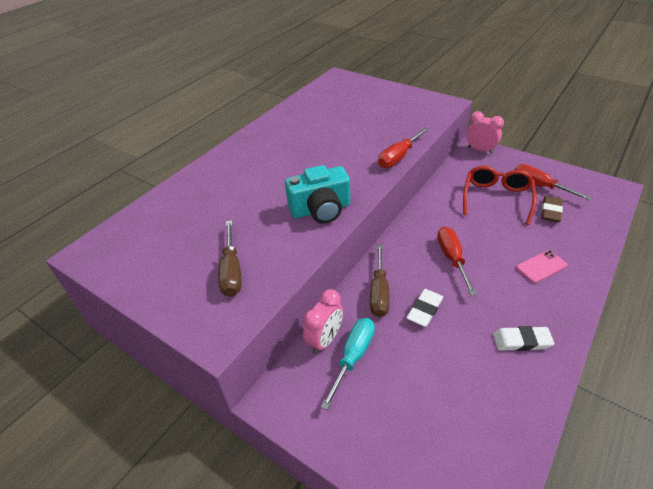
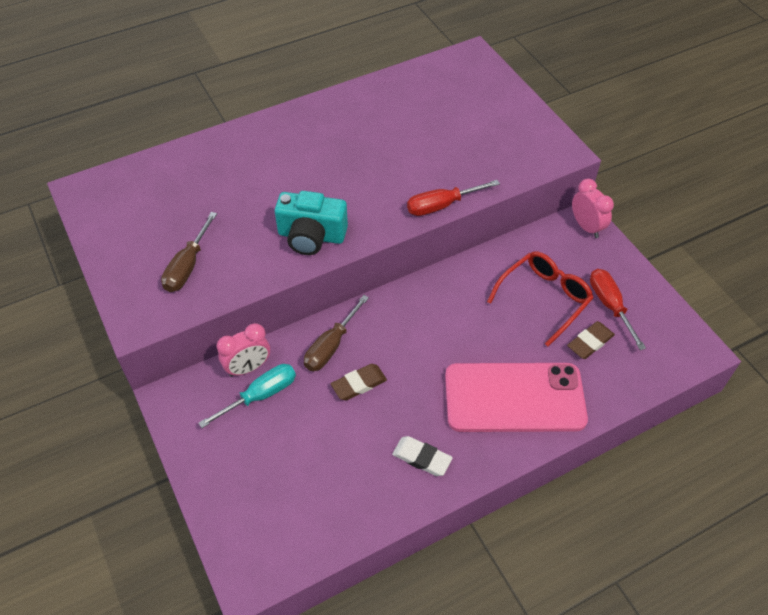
camera: 25 degrees right, 10 degrees up
(424, 310) = (359, 384): white eraser -> brown eraser
(452, 259) = (431, 346): red screwdriver -> none
(541, 266) = (514, 398): pink phone -> pink phone, size x2.47

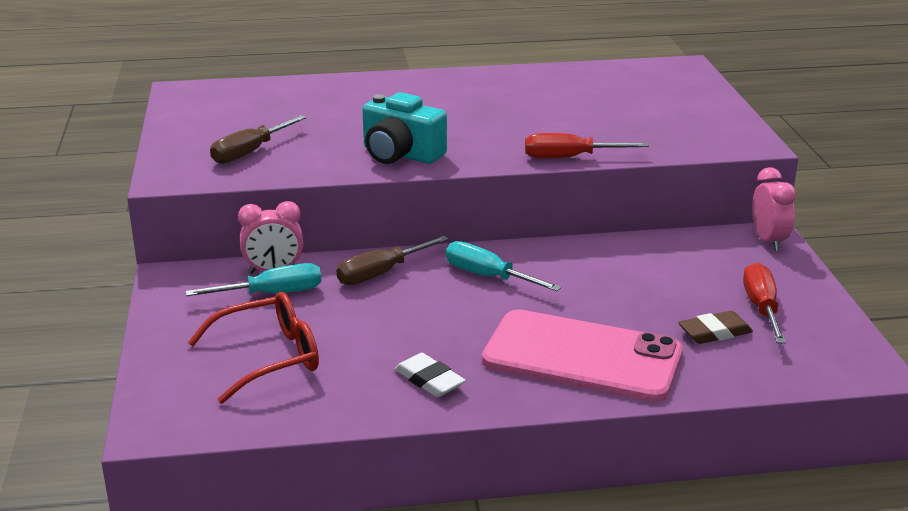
camera: 20 degrees right, 25 degrees down
(359, 384) = (393, 308): brown eraser -> none
(411, 326) = (489, 277): none -> turquoise screwdriver
(544, 298) = (675, 286): red glasses -> red glasses (269, 358)

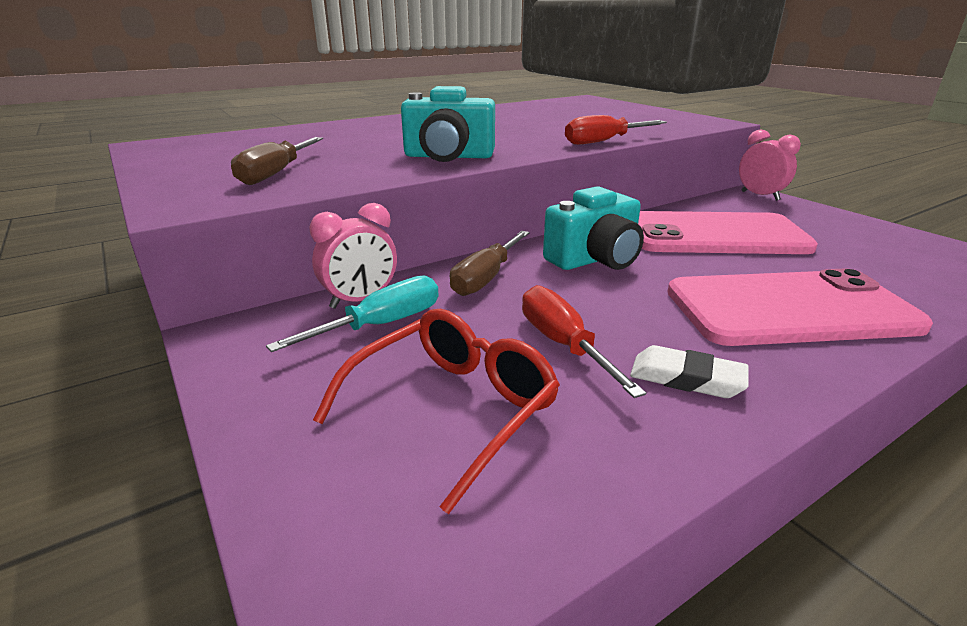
camera: 25 degrees left, 0 degrees up
(489, 277) = (595, 259): turquoise screwdriver -> turquoise camera
(635, 277) = (715, 235): none -> pink phone
(714, 332) = (847, 261): brown eraser -> none
(762, 308) = (843, 237): red screwdriver -> red screwdriver (563, 345)

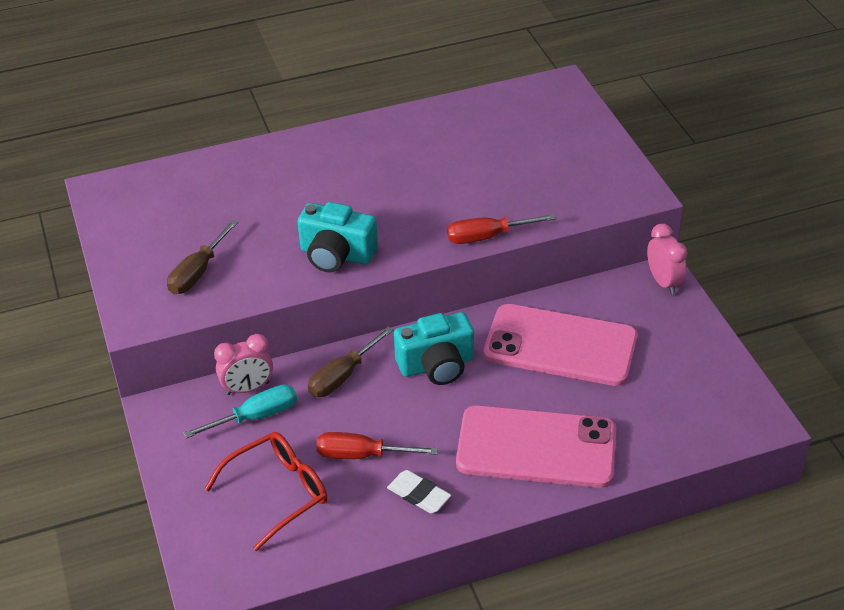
camera: 15 degrees right, 15 degrees up
(563, 345) = (362, 455): red screwdriver -> red screwdriver turned 75 degrees counterclockwise

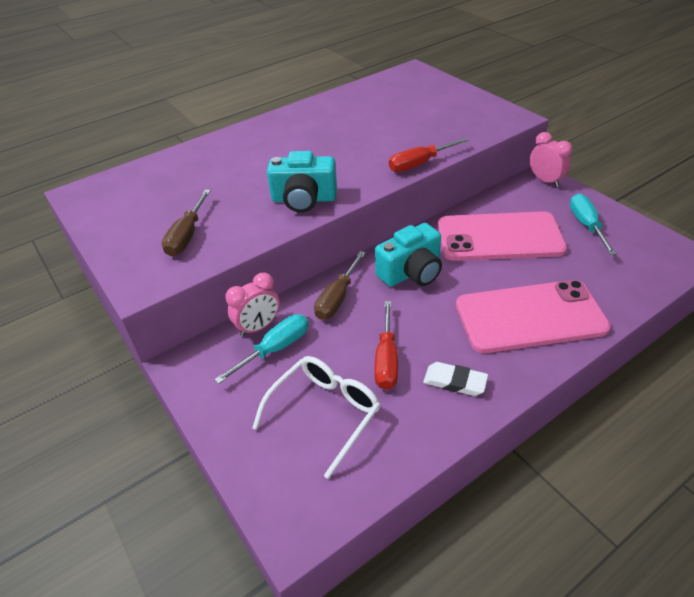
camera: 15 degrees left, 0 degrees up
(278, 492) = (325, 413): red glasses -> white glasses
(362, 455) = (386, 359): red screwdriver -> red screwdriver turned 75 degrees counterclockwise
(672, 355) = (586, 225): none -> turquoise screwdriver

